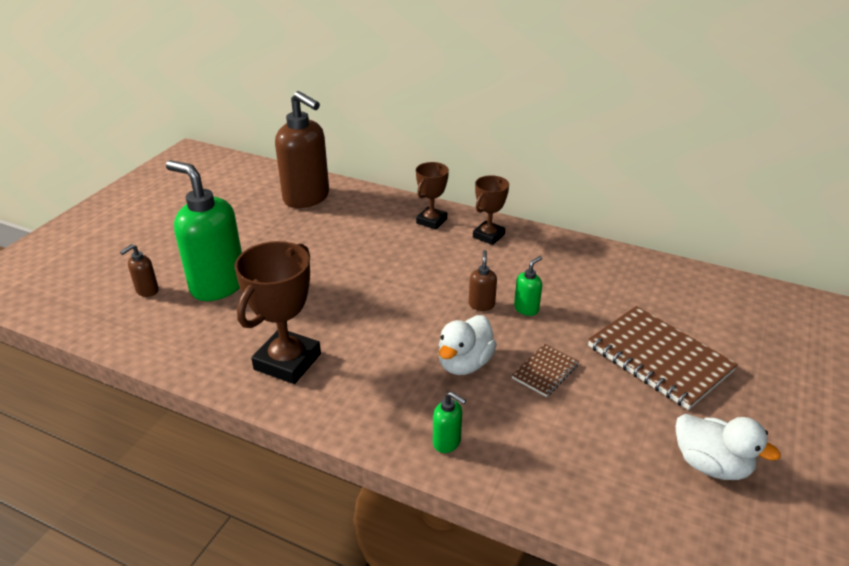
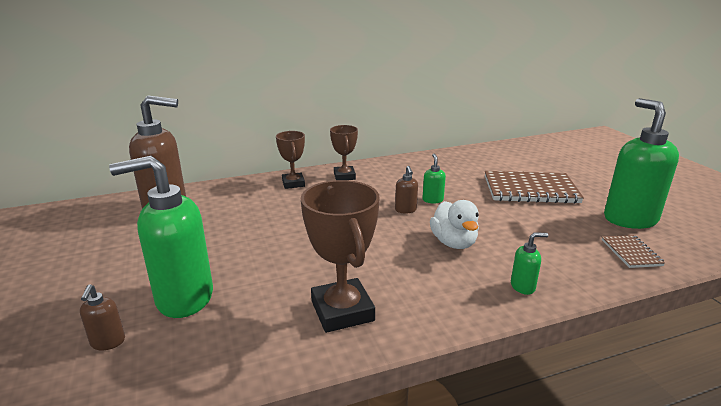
camera: 45 degrees left, 10 degrees down
(481, 304) = (405, 210): brown soap dispenser -> brown soap dispenser turned 150 degrees counterclockwise
(545, 371) = (498, 223): brown notebook -> brown notebook (631, 253)
(711, 464) = (629, 219): white duck -> green soap dispenser

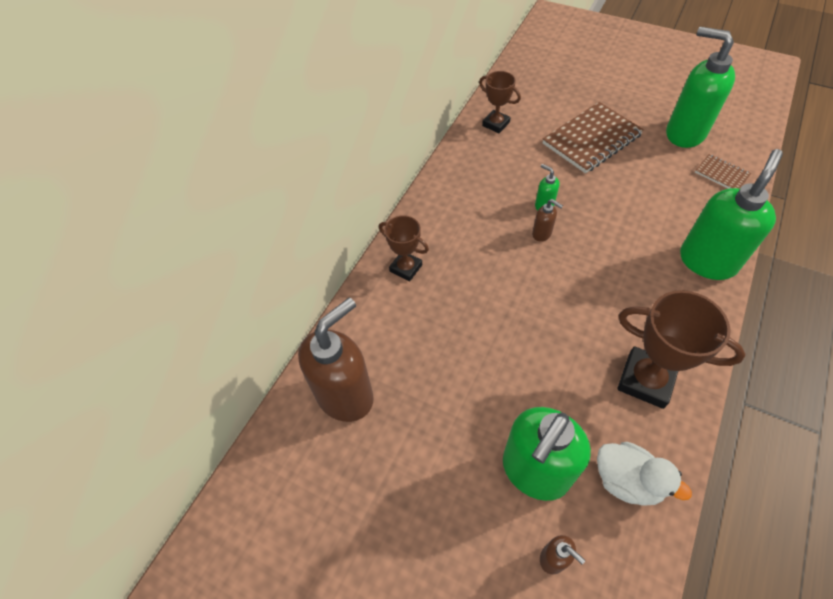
camera: 40 degrees left, 30 degrees up
(344, 176) = (434, 223): brown trophy -> brown trophy (496, 124)
(453, 243) = (620, 248): white duck -> white duck (627, 480)
(523, 287) = (707, 261): green soap dispenser -> green soap dispenser, size x2.36

